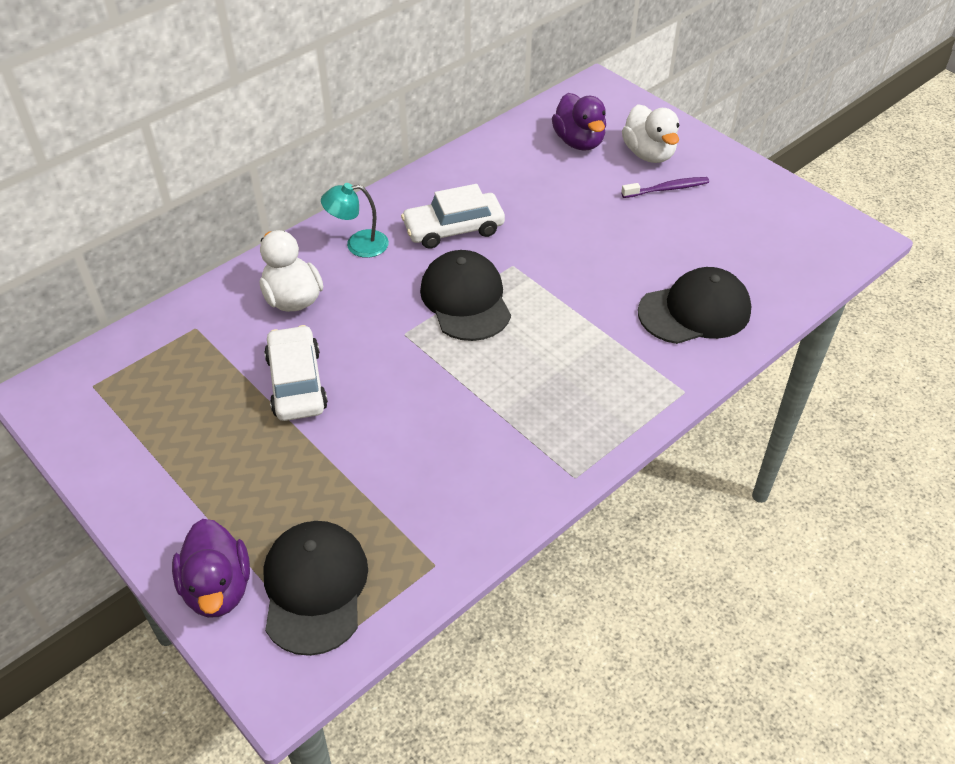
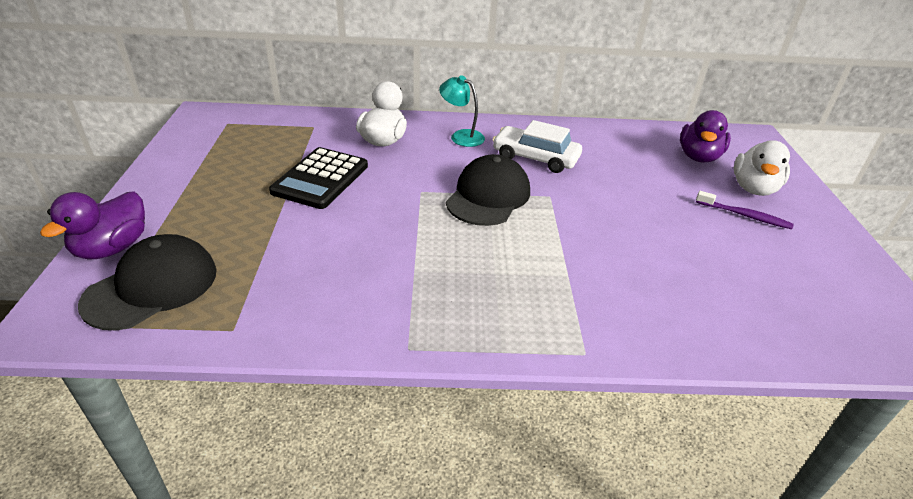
camera: 40 degrees right, 10 degrees down
(297, 383) = (321, 179): white car -> black calculator
(694, 311) = (669, 304): black cap -> none

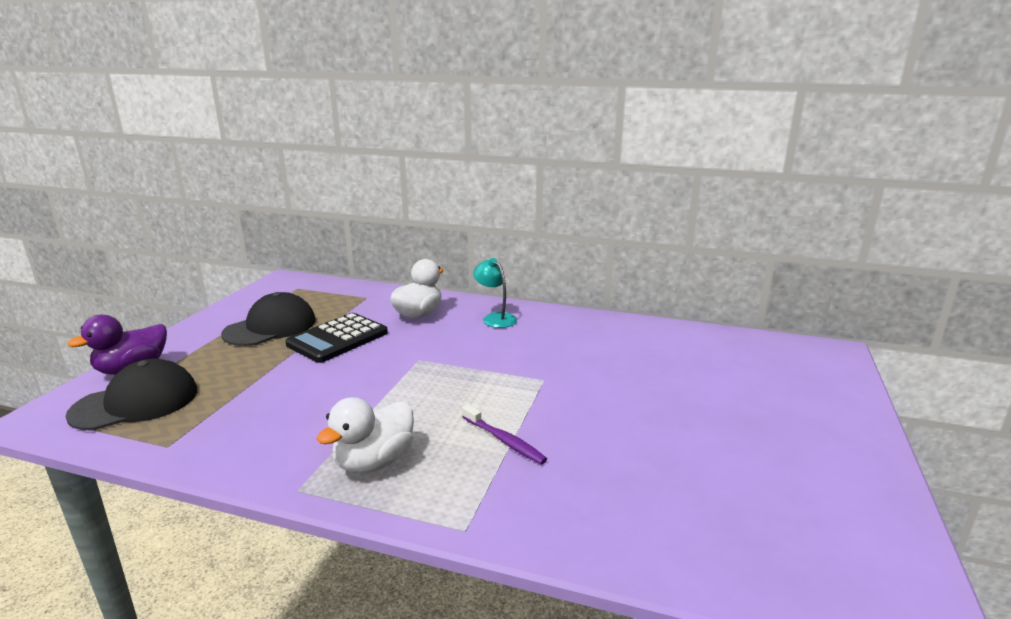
camera: 20 degrees right, 15 degrees down
(488, 196) = (480, 372): black cap -> black cap (270, 327)
(535, 158) = (555, 344): white car -> none
(698, 157) = (743, 364): purple duck -> none
(744, 215) = (757, 428): purple toothbrush -> purple toothbrush (504, 440)
(753, 188) = (790, 403): white duck -> white duck (374, 462)

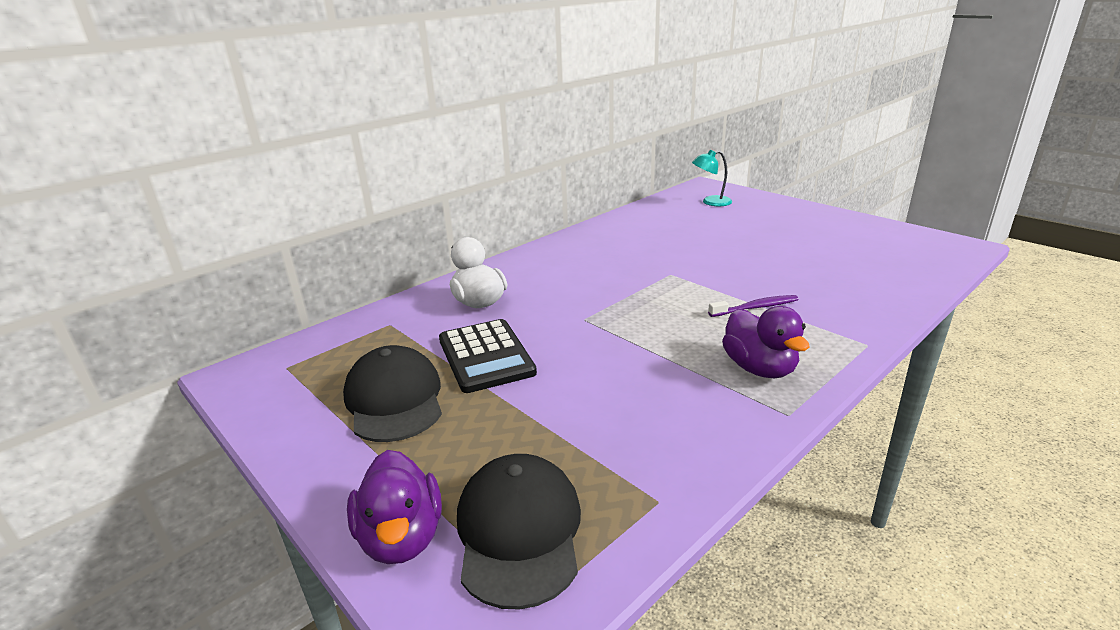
camera: 60 degrees left, 5 degrees up
(374, 462) = (759, 368): white duck -> purple duck
(495, 318) = (533, 269): turquoise lamp -> turquoise lamp (710, 202)

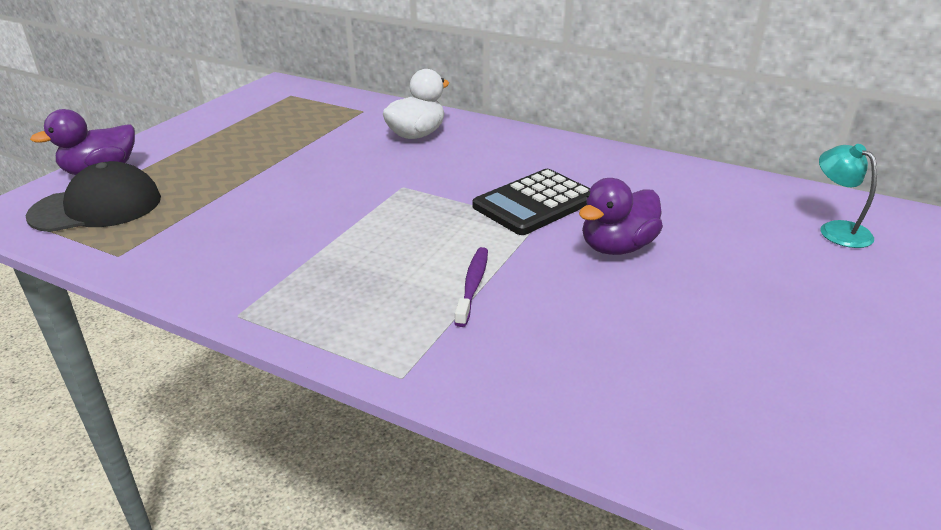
camera: 70 degrees right, 5 degrees up
(394, 400) = (251, 137): black cap -> none
(486, 356) = (320, 156): black calculator -> black calculator (535, 203)
(755, 308) = (472, 286): purple toothbrush -> purple toothbrush turned 135 degrees counterclockwise
(759, 368) = (324, 294): purple duck -> purple duck (617, 247)

